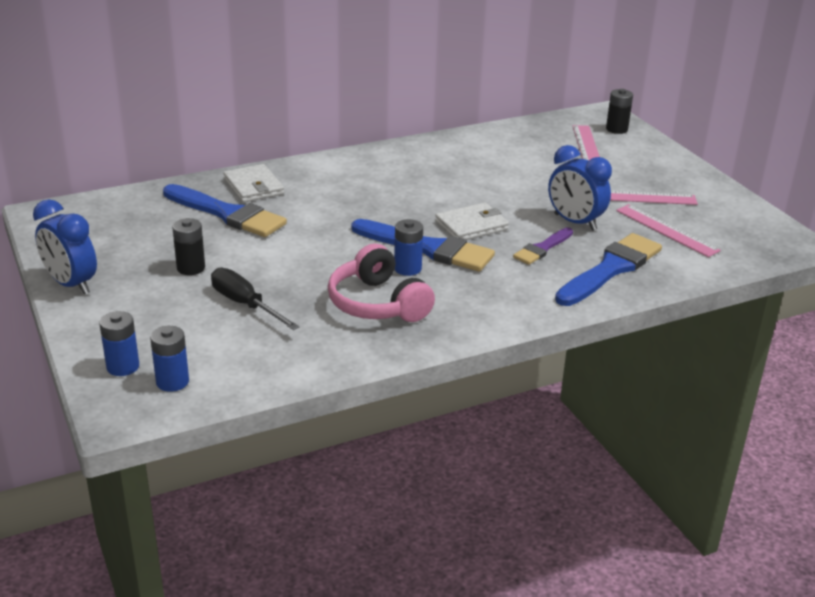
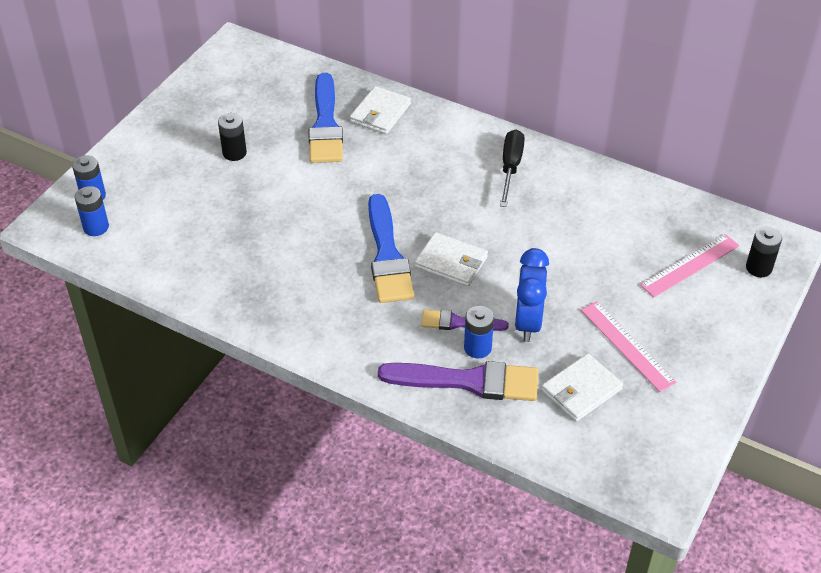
camera: 55 degrees right, 15 degrees up
(71, 284) = (162, 114): blue clock -> none
(245, 304) = (214, 206): black screwdriver -> black screwdriver (510, 167)
(378, 303) = (279, 271): pink headphones -> none
(407, 268) = (345, 260): blue battery -> blue battery (477, 348)
(610, 269) = (468, 381): blue brush -> purple brush
(666, 230) = (581, 390): pink ruler -> white wallet

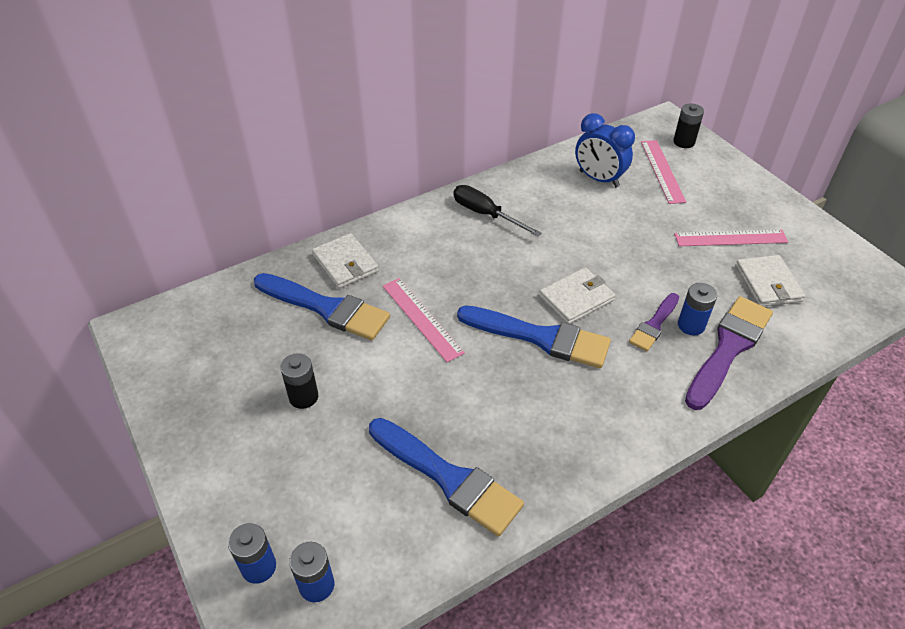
camera: 60 degrees left, 0 degrees up
(214, 255) = (448, 478): none -> blue brush
(355, 180) = (421, 318): none -> pink ruler
(528, 322) = (676, 282): blue clock -> blue clock (598, 179)

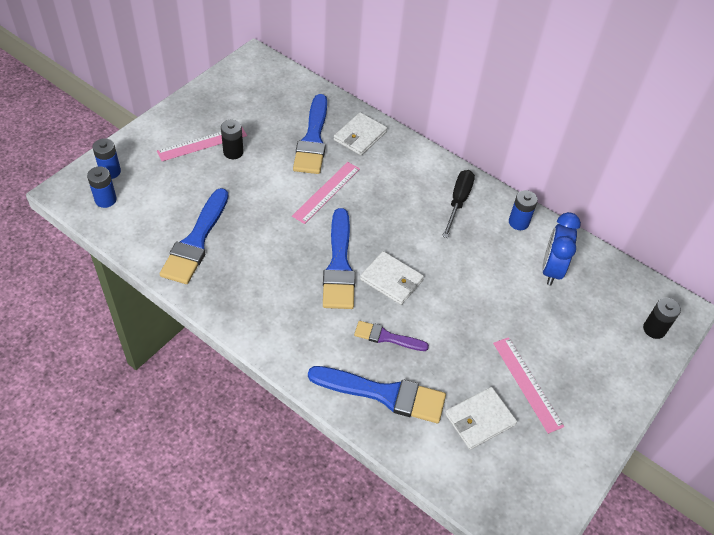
camera: 65 degrees right, 5 degrees up
(662, 171) = (595, 317): pink ruler -> pink ruler (202, 143)
(691, 325) = (398, 363): blue battery -> blue battery (518, 222)
(728, 348) = (383, 394): purple brush -> blue brush

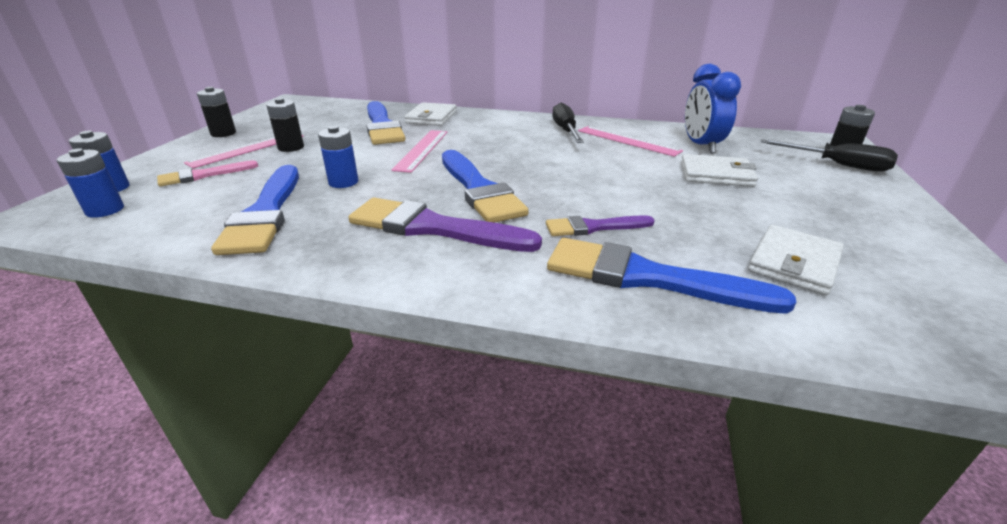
camera: 20 degrees left, 20 degrees down
(167, 174) = (203, 175): none -> pink brush
(190, 109) = (223, 133): none -> black battery
(289, 297) = (434, 228): none -> purple brush
(383, 394) = (648, 278): blue brush -> blue brush turned 150 degrees counterclockwise
(391, 280) = (551, 186): white wallet -> white wallet (716, 174)
(518, 222) = (635, 130): blue battery -> blue battery (343, 182)
(527, 384) = (795, 219): pink ruler -> pink ruler (627, 141)
(635, 339) = (837, 165): none -> black screwdriver

